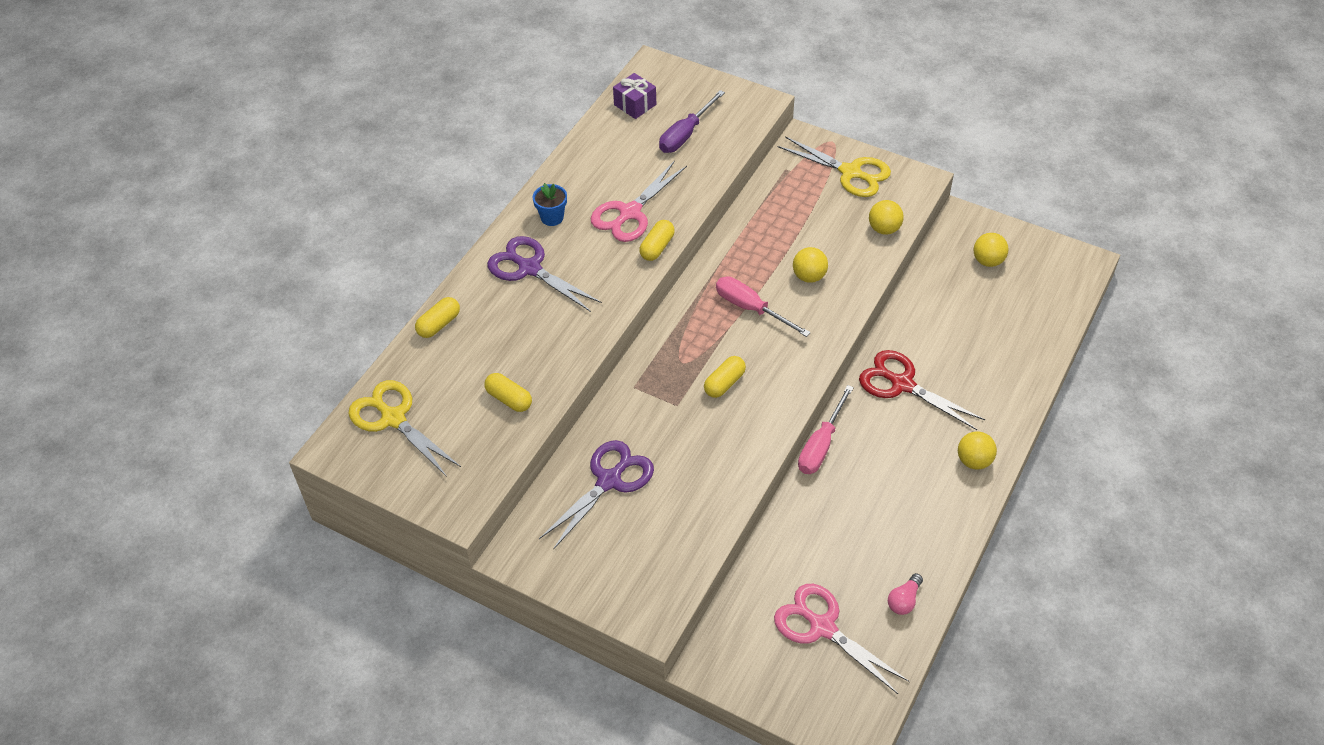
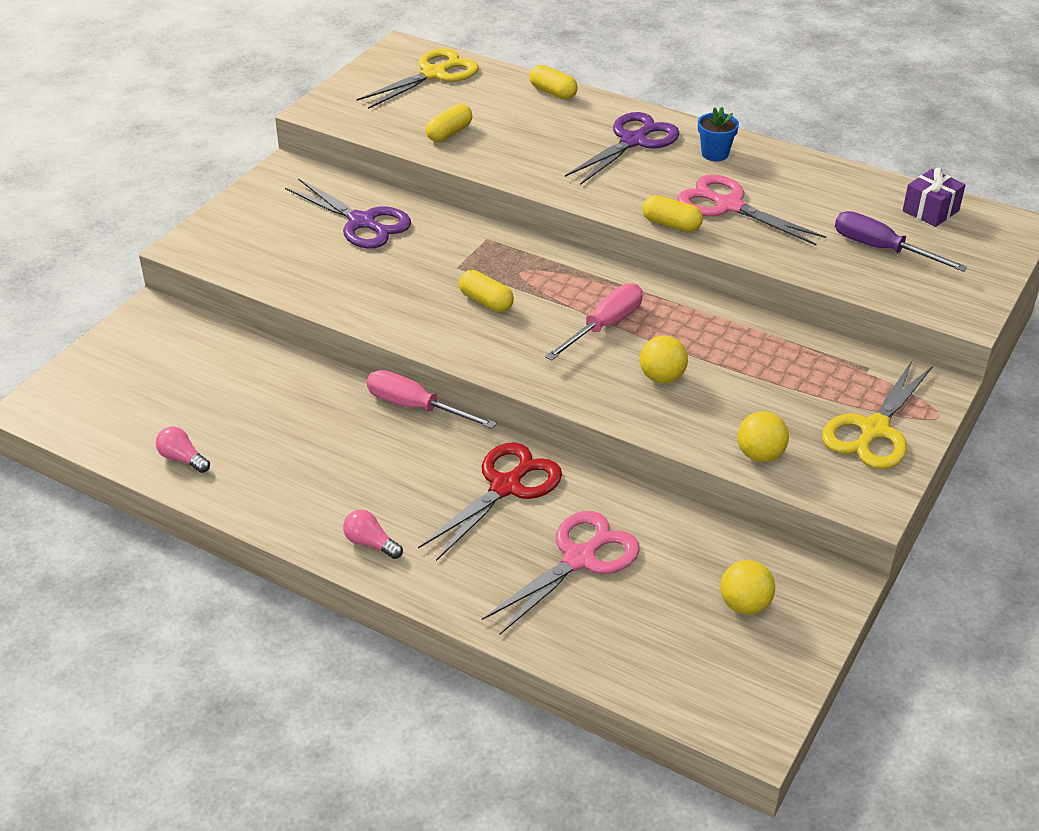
camera: 90 degrees right, 10 degrees down
(822, 627) = (168, 392): pink scissors -> pink scissors (579, 559)
(974, 461) = (371, 543): yellow ball -> pink light bulb

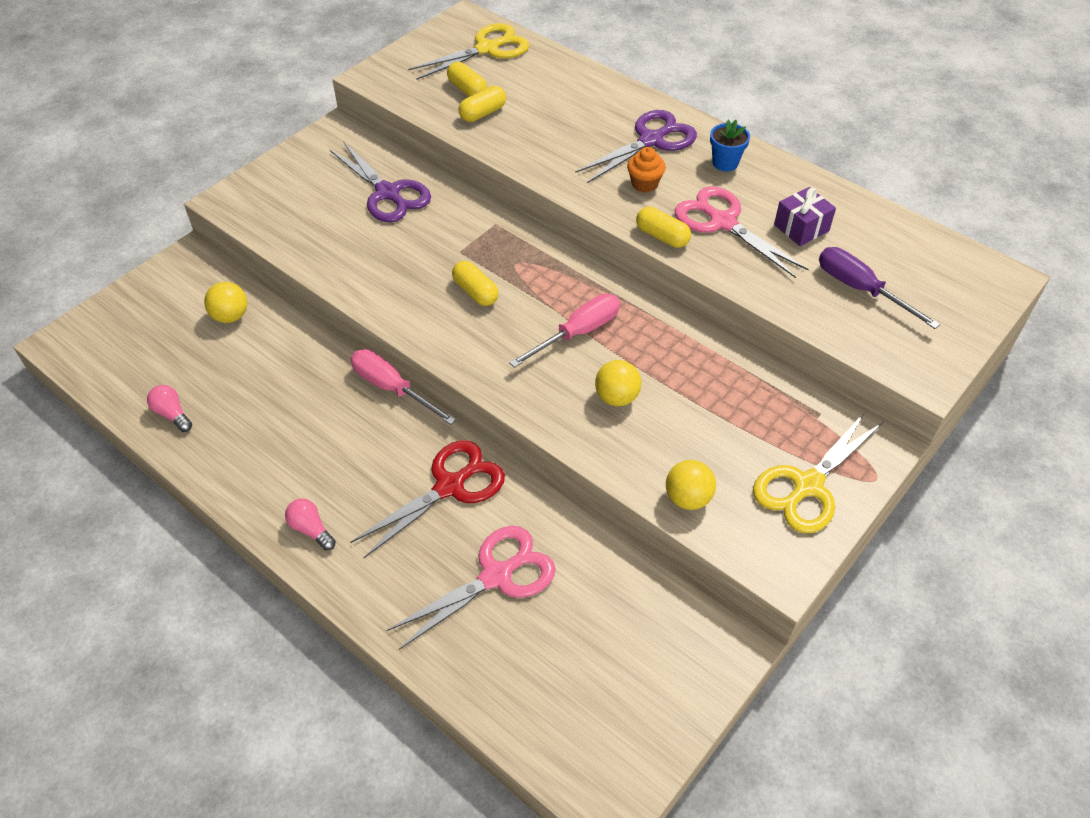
camera: 10 degrees right, 10 degrees up
(553, 92) = (590, 79): yellow capsule -> yellow capsule (467, 90)
(639, 180) = (644, 184): none -> orange cupcake
(744, 605) = (639, 653): yellow ball -> yellow ball (231, 316)
(930, 211) = (921, 251): purple gift -> purple gift (801, 228)

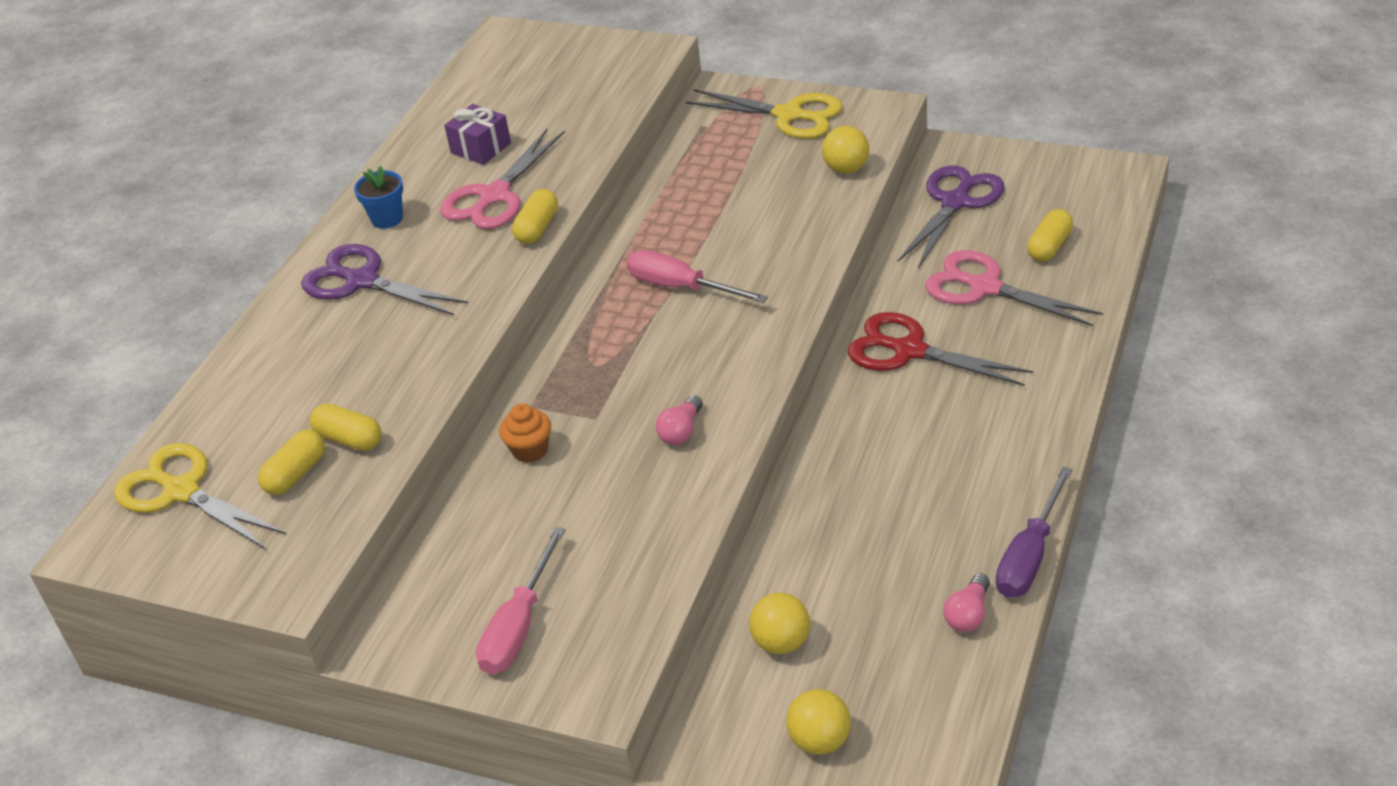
camera: 105 degrees left, 10 degrees down
(311, 529) = (1029, 424): pink light bulb -> pink light bulb (681, 431)
(387, 193) = (511, 526): purple scissors -> purple scissors (955, 202)
(392, 388) = (810, 442): pink screwdriver -> pink screwdriver (519, 626)
(475, 292) = (658, 380): yellow capsule -> yellow capsule (1049, 246)
(616, 397) = (754, 238): yellow ball -> yellow ball (820, 741)
(644, 184) = (449, 264): orange cupcake -> orange cupcake (530, 450)
(860, 289) = (558, 99): purple screwdriver -> purple screwdriver (1029, 556)

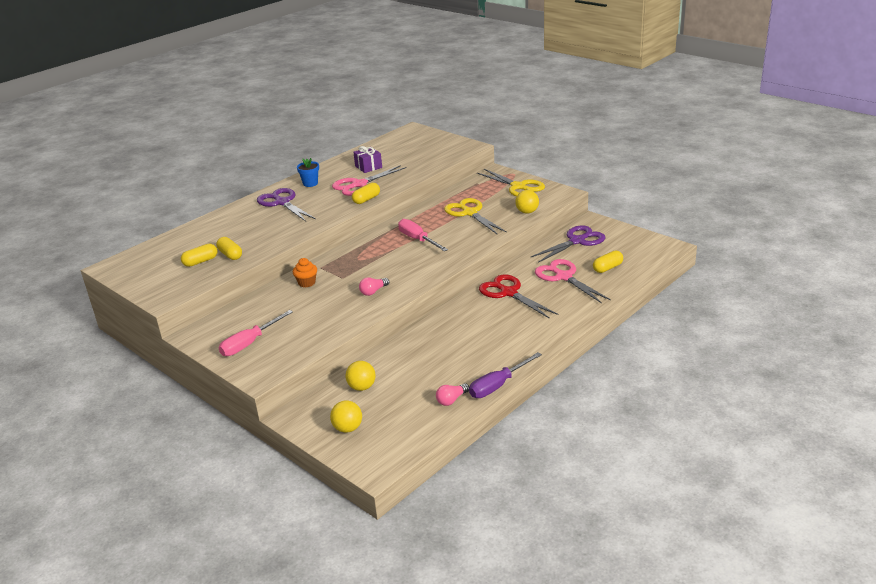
camera: 20 degrees right, 10 degrees down
(182, 491) = (155, 257): yellow scissors -> yellow scissors (469, 213)

